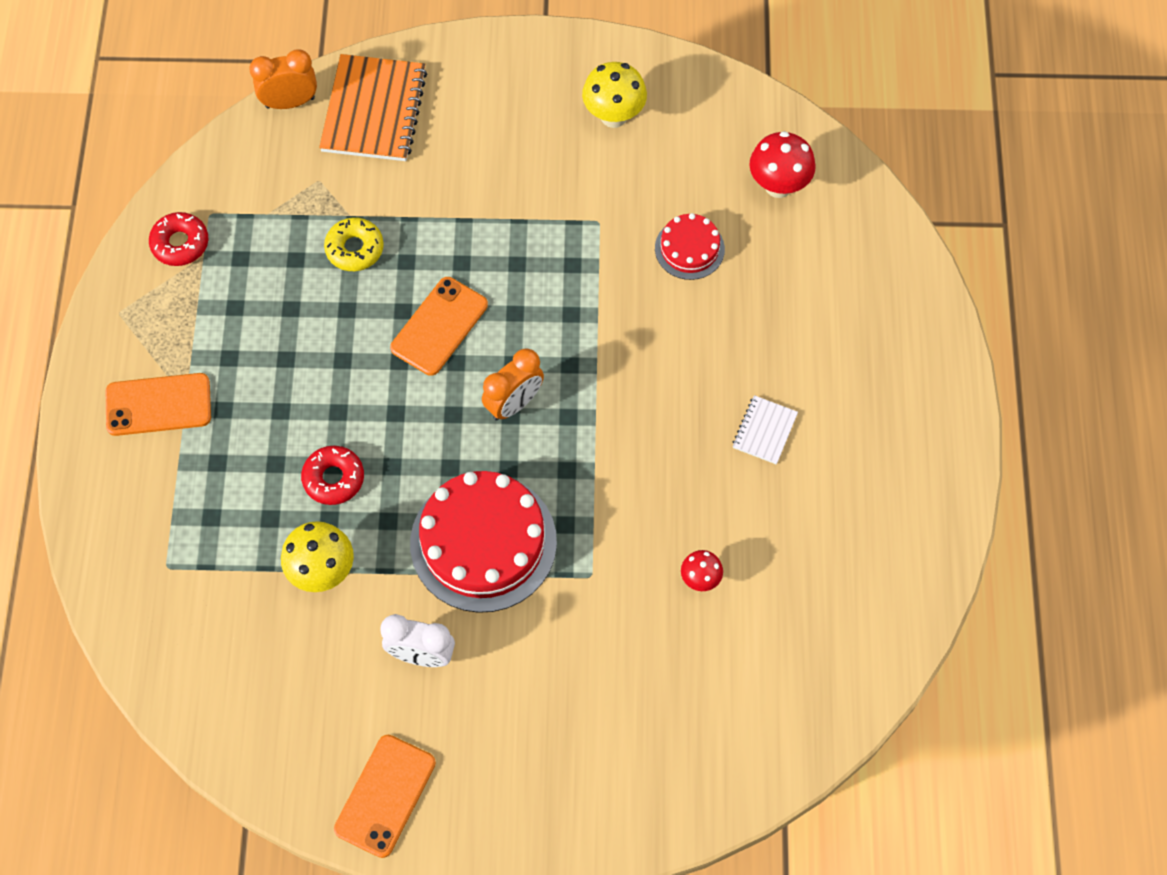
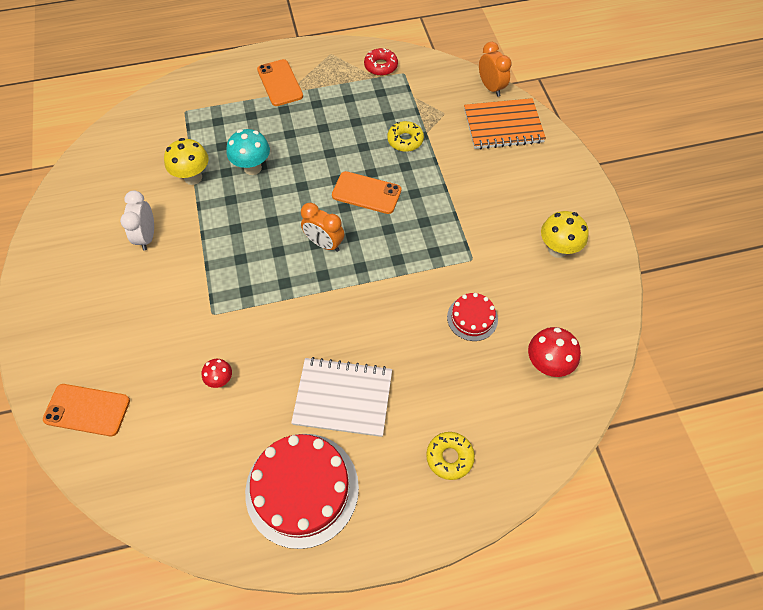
camera: 75 degrees right, 5 degrees down
(333, 478) = (252, 168): red donut -> turquoise mushroom
(385, 796) = (57, 240): orange phone -> orange phone (87, 410)
(483, 542) = (225, 250): red cake -> red cake (302, 489)
(764, 431) = (343, 398): white notebook -> white notebook, size x2.00
(871, 329) = (449, 457): none -> yellow donut

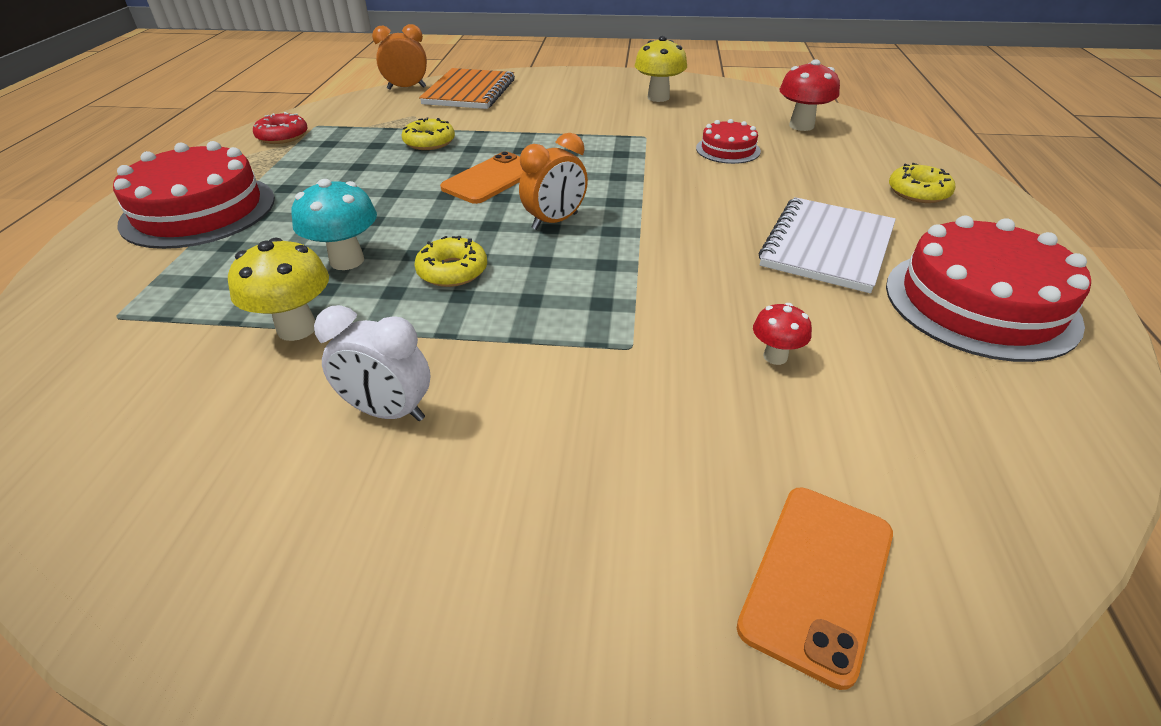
camera: 70 degrees left, 20 degrees down
(256, 215) = (452, 271): none -> yellow donut
(280, 83) = (199, 210): orange phone -> red cake

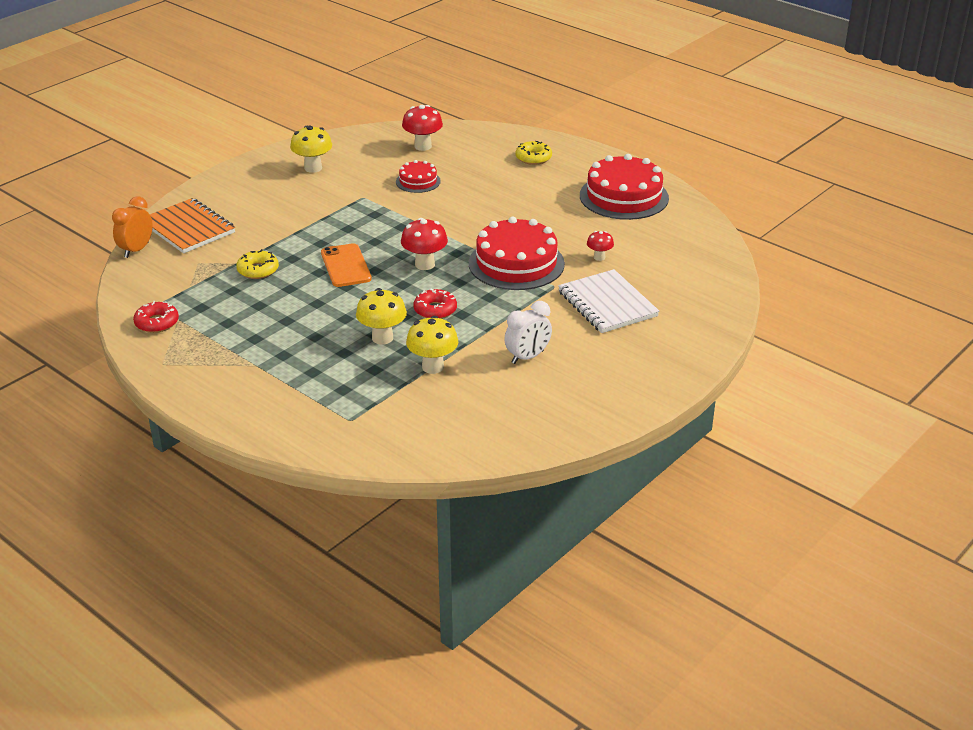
camera: 55 degrees left, 5 degrees down
(199, 210) = (244, 376): red cake -> red cake (516, 263)
(347, 261) = (382, 338): turquoise mushroom -> yellow mushroom
(452, 271) = (435, 310): yellow donut -> red donut
(555, 221) = (425, 264): orange clock -> red mushroom
(817, 579) = (699, 301): orange phone -> none
(827, 247) = (545, 206): white notebook -> white notebook (607, 304)

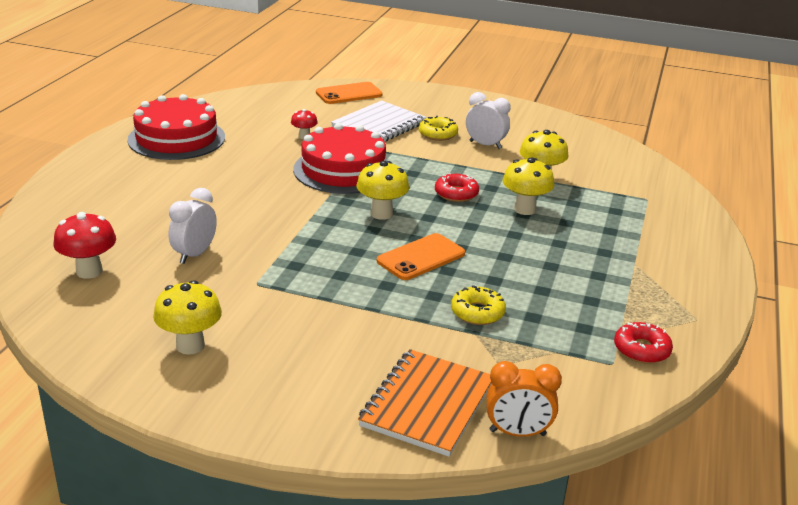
camera: 115 degrees left, 5 degrees down
(418, 181) = (195, 254): red cake -> white clock
(425, 264) = (381, 214): red mushroom -> yellow mushroom
(533, 158) = (101, 194): yellow donut -> yellow donut (438, 134)
(703, 304) = (349, 94): none -> orange phone

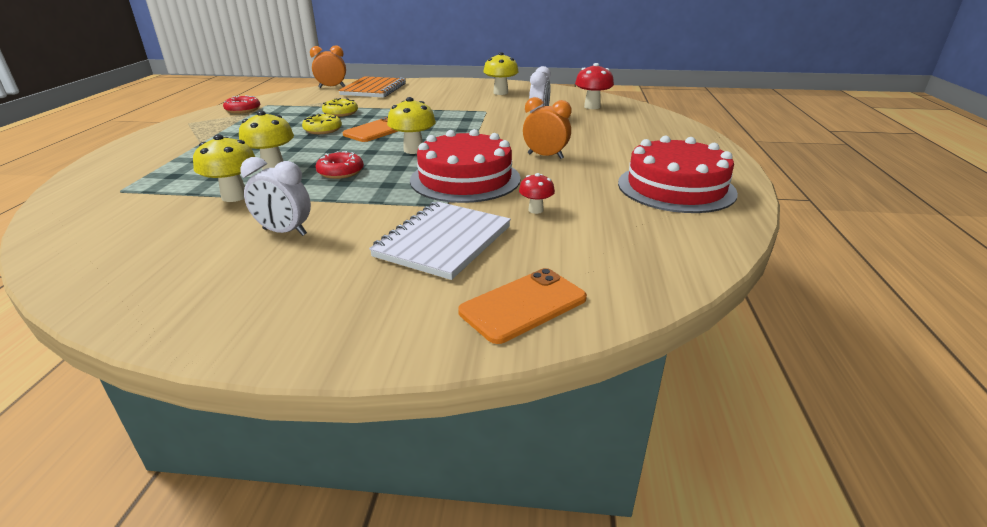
camera: 170 degrees right, 0 degrees up
(250, 185) = (545, 156): none -> orange clock
(438, 134) = (353, 240): yellow donut -> yellow donut (323, 130)

